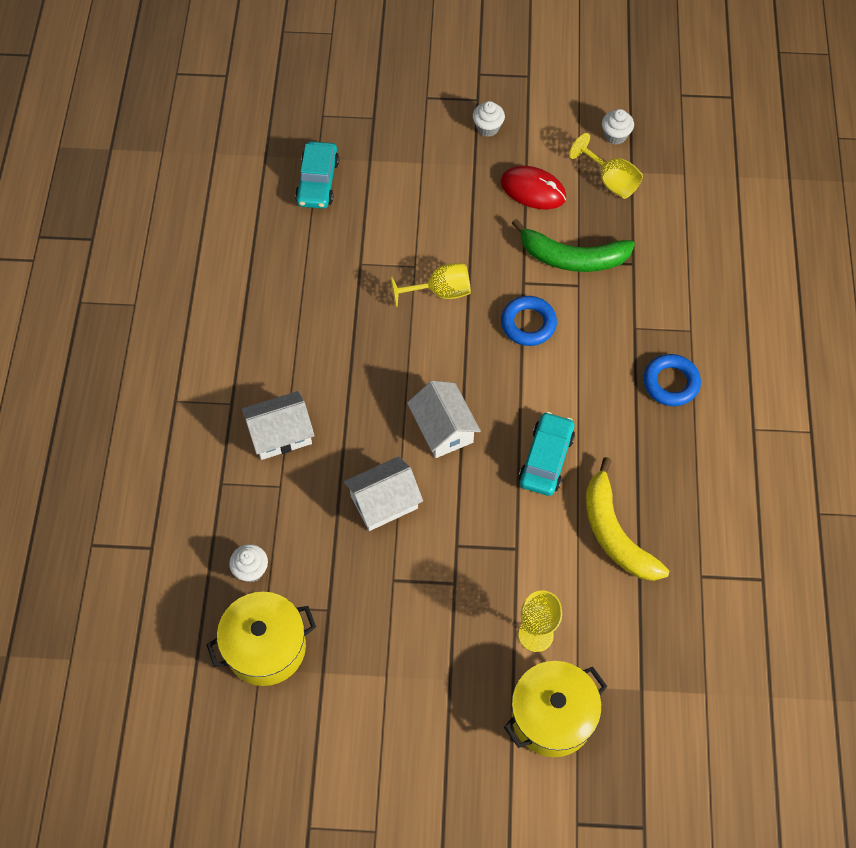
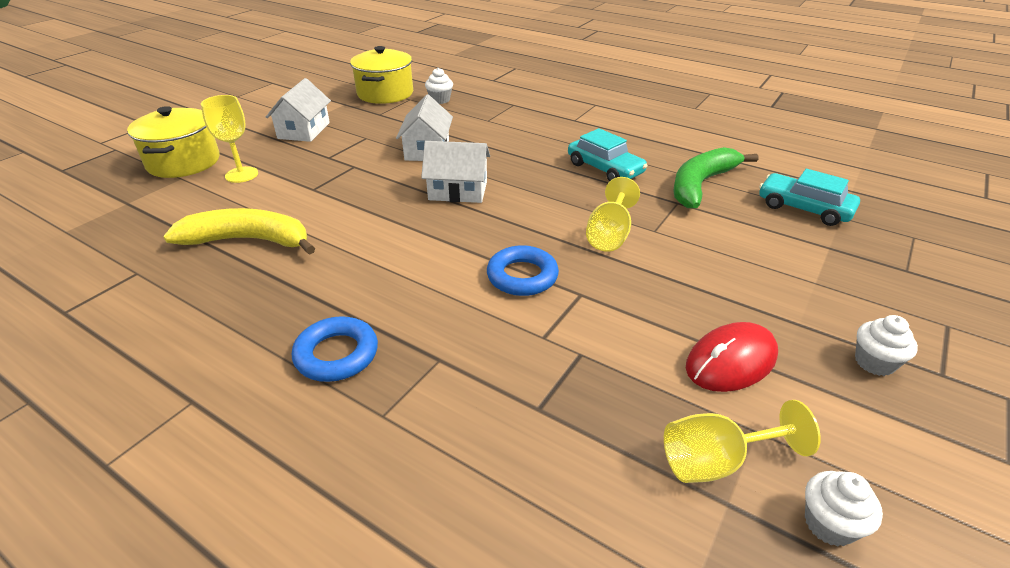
camera: 120 degrees right, 25 degrees down
(280, 434) = (529, 129): white house -> white house (304, 130)
(546, 459) = (365, 231): turquoise car -> turquoise car (605, 168)
(572, 258) = (589, 350): green banana -> green banana (701, 185)

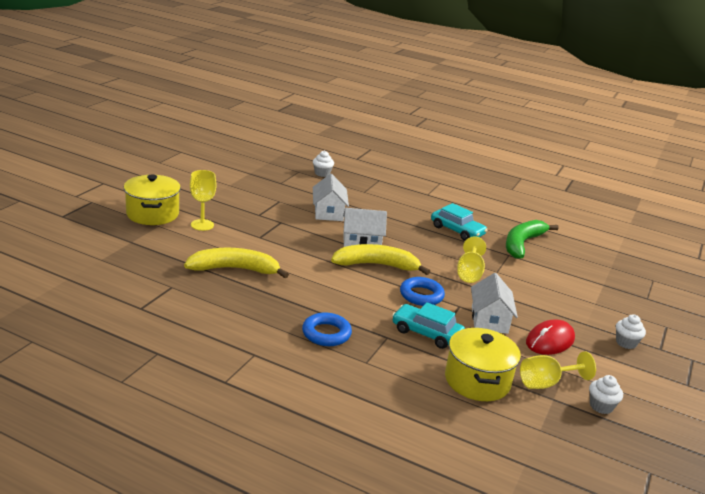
camera: 10 degrees left, 10 degrees down
(304, 130) = (229, 193): white house -> white house (489, 320)
(385, 93) = (277, 166): yellow pot -> yellow pot (477, 381)
(467, 226) = (376, 265): none -> yellow banana
(804, 208) = (588, 261): turquoise car -> turquoise car (426, 333)

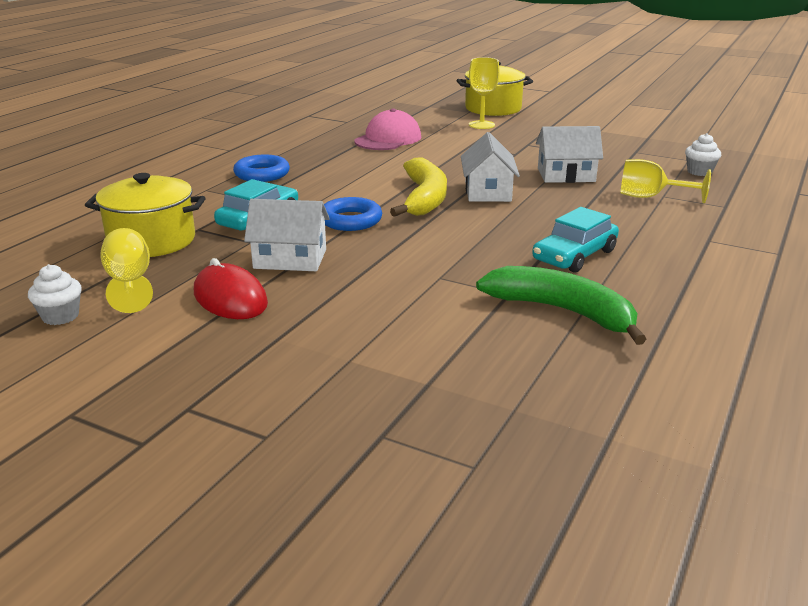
camera: 95 degrees right, 0 degrees up
(235, 269) = (388, 139): yellow banana -> pink cap
(469, 273) = (425, 255): yellow goblet -> yellow goblet (650, 197)
(626, 343) = (213, 370): white cupcake -> none

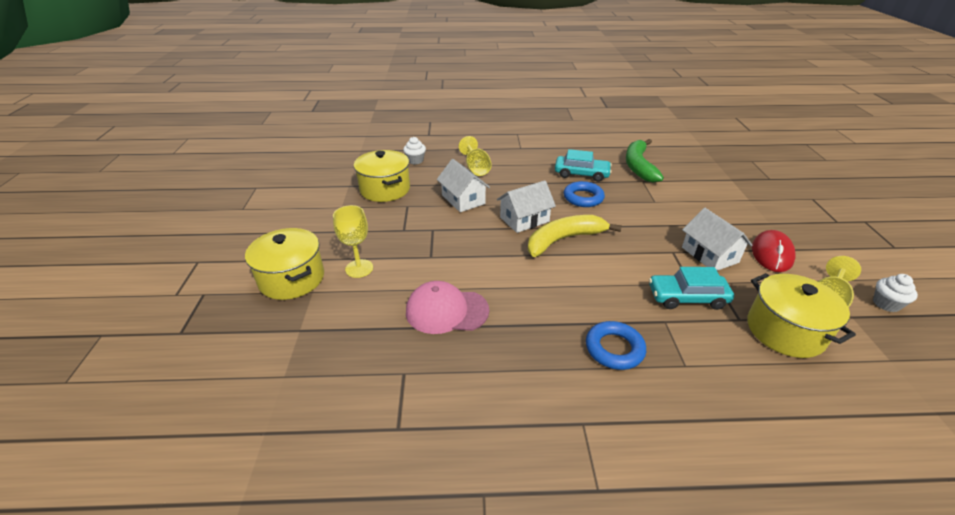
camera: 120 degrees left, 10 degrees up
(350, 220) = (634, 255): blue ring -> blue ring (583, 198)
(625, 149) = (385, 189): none -> yellow pot

